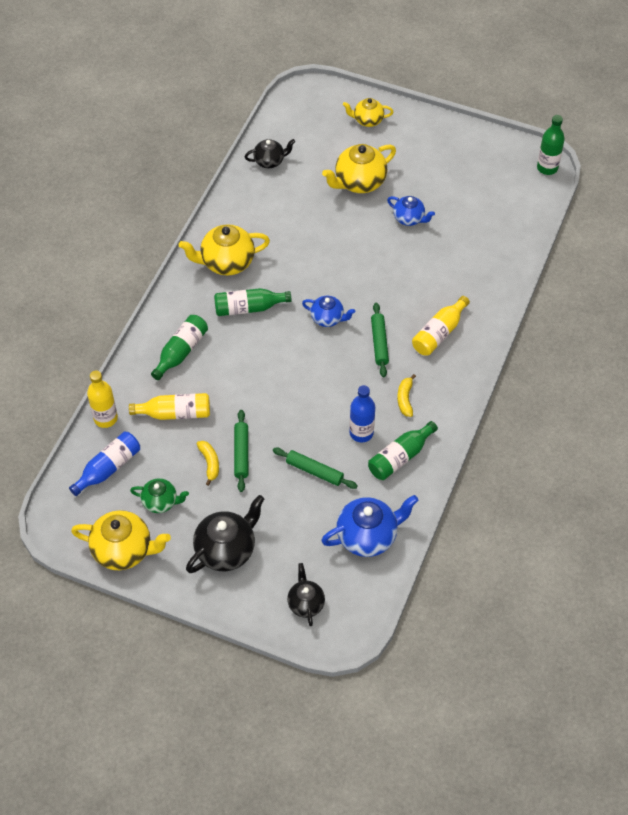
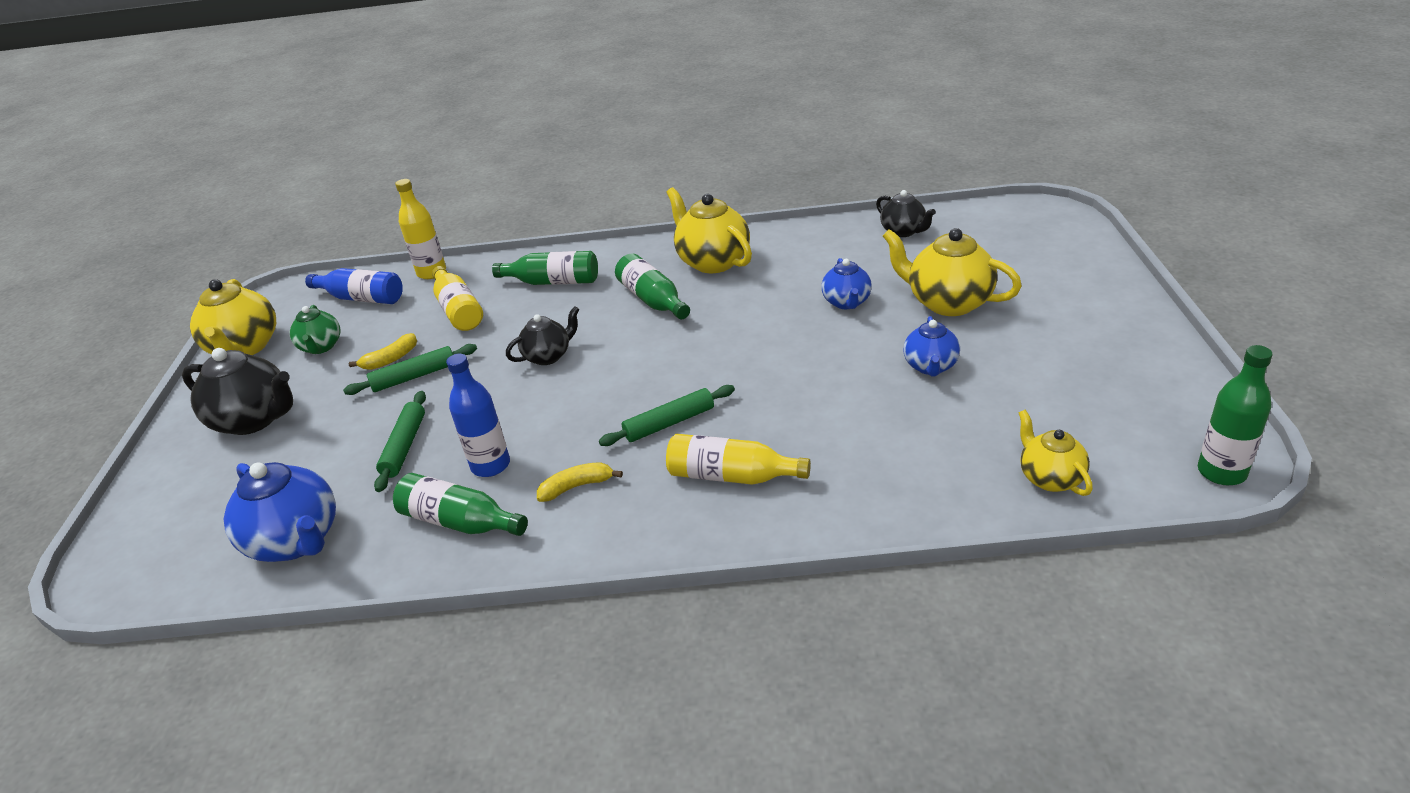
camera: 70 degrees right, 20 degrees down
(305, 603) = (167, 520): black teapot -> black teapot (548, 356)
(328, 318) = (681, 363): blue teapot -> blue teapot (847, 302)
(367, 120) = (1068, 270): yellow teapot -> yellow teapot (1050, 478)

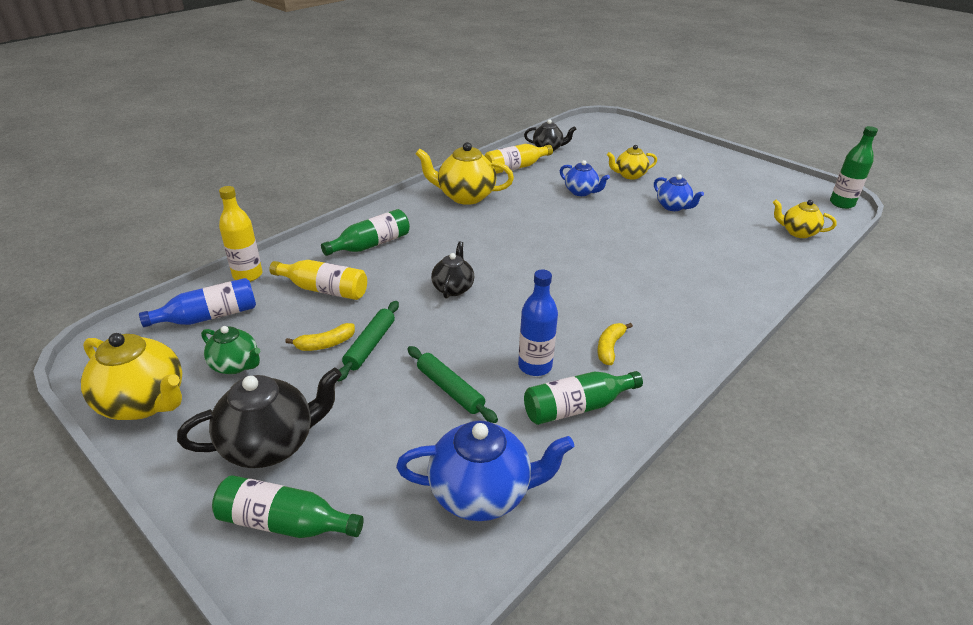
camera: 50 degrees left, 0 degrees up
(390, 359) = (325, 344): yellow banana -> yellow banana turned 60 degrees clockwise
(653, 300) = (465, 230): green bottle -> green bottle (285, 523)
(669, 423) = (598, 289): green rolling pin -> none
(731, 476) = (677, 298): yellow bottle -> yellow bottle (515, 167)
(948, 302) = (629, 175): yellow teapot -> yellow teapot, size x0.60

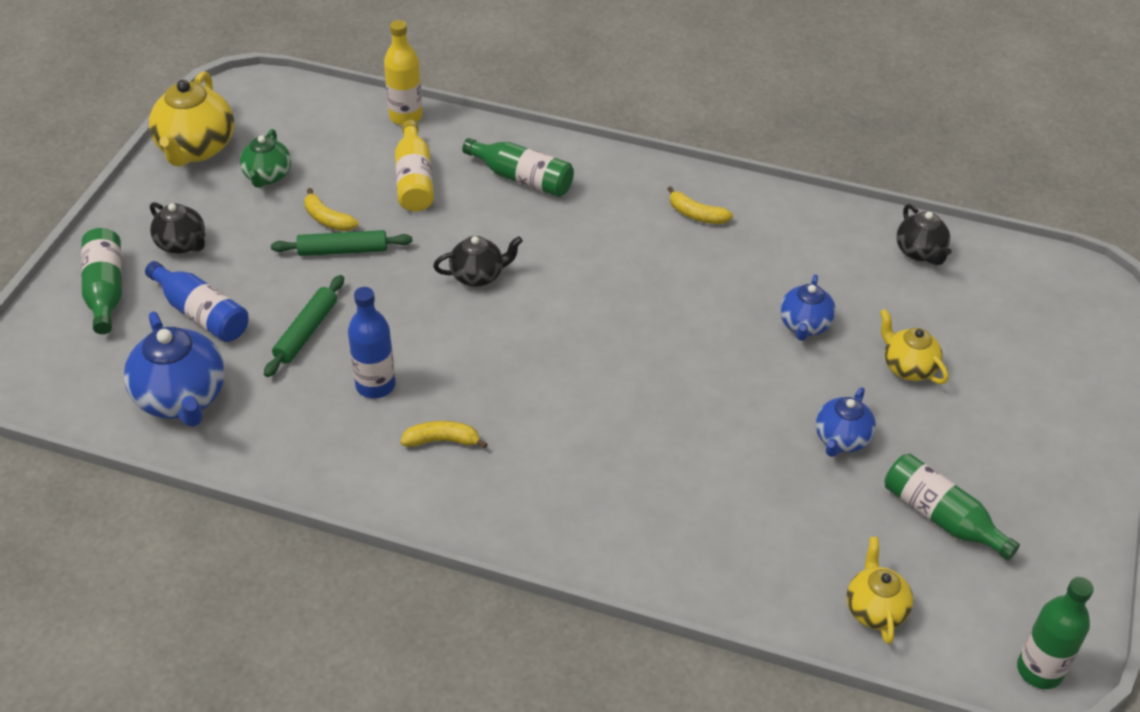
camera: 65 degrees right, 10 degrees up
(209, 316) = (326, 125): blue bottle -> blue bottle (201, 314)
(271, 444) = (182, 244): black teapot -> black teapot, size x0.60
(465, 196) = (696, 215): yellow teapot -> yellow banana
(515, 167) = (823, 236): yellow bottle -> none
(576, 407) = (326, 436): green bottle -> green bottle (941, 517)

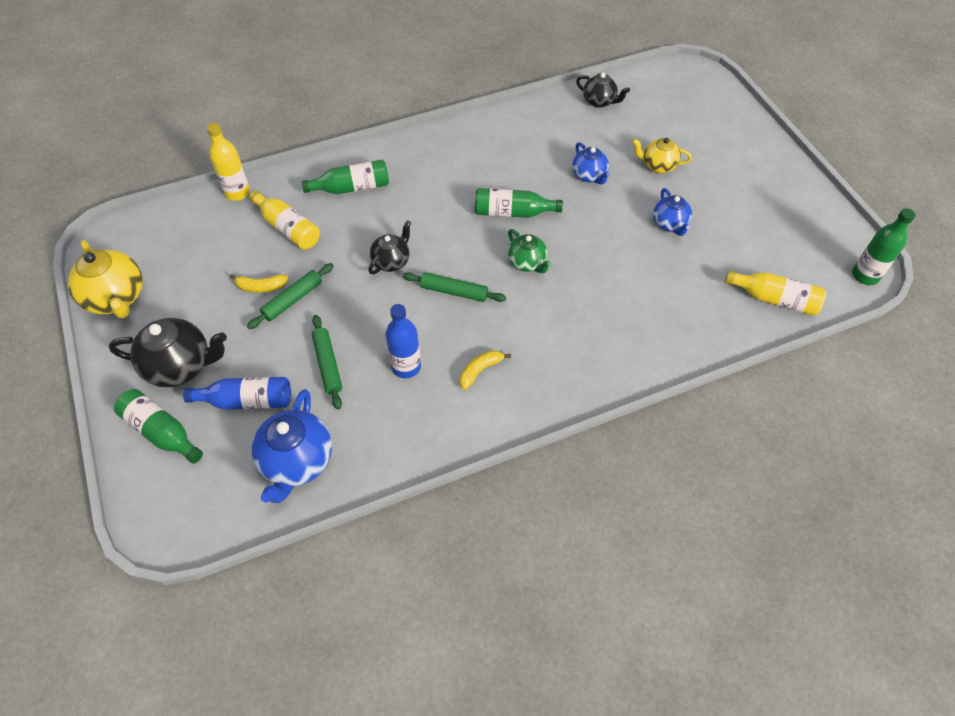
camera: 40 degrees left, 10 degrees up
(182, 244) = (181, 366): black teapot -> black teapot, size x1.66
(182, 399) = (297, 462): blue teapot -> blue teapot turned 75 degrees clockwise
(267, 176) = (189, 285): green teapot -> green teapot (527, 263)
(507, 347) = (454, 291): none -> green rolling pin
(696, 215) = (470, 149): yellow banana -> none
(875, 609) = (775, 299): yellow teapot -> yellow bottle
(941, 517) = (751, 232): green bottle -> green bottle (512, 212)

